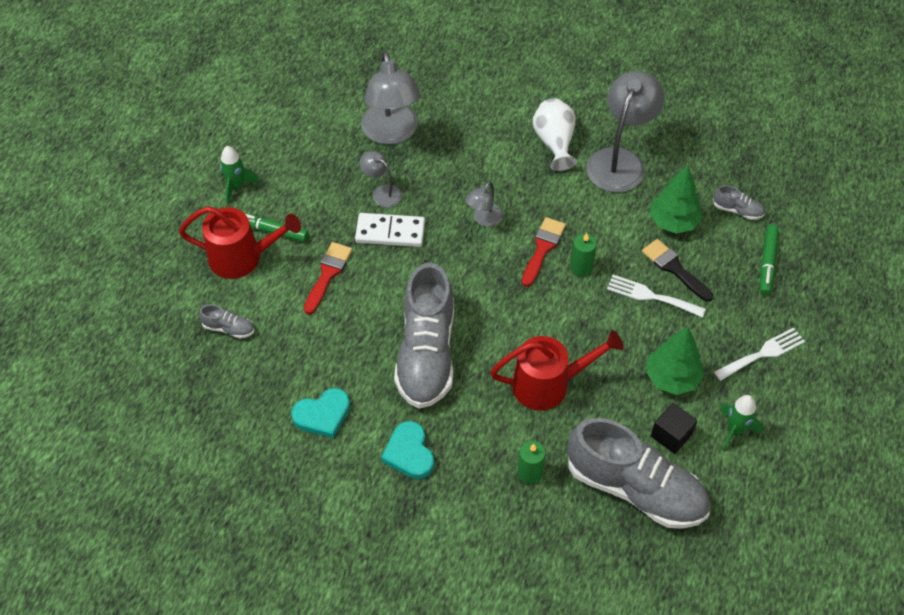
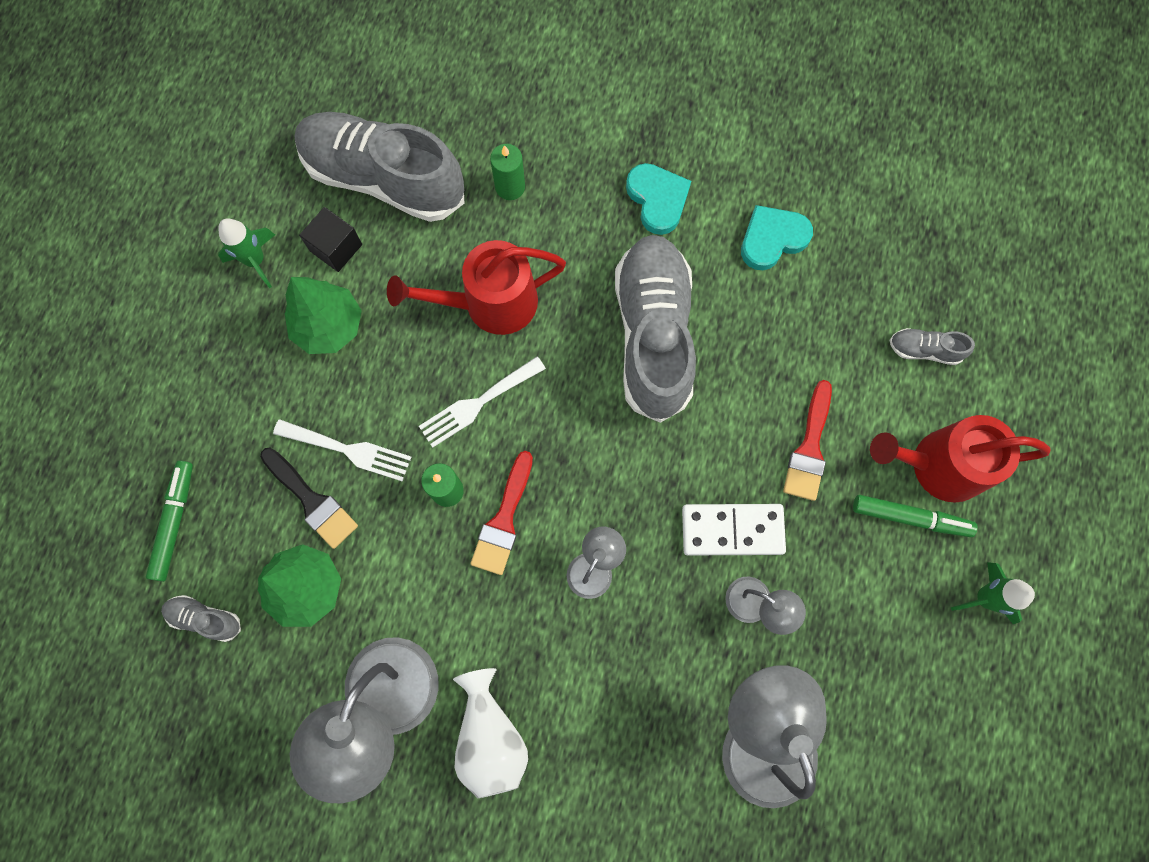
camera: 175 degrees right, 20 degrees up
(762, 353) = (204, 372): white fork -> white fork (477, 404)

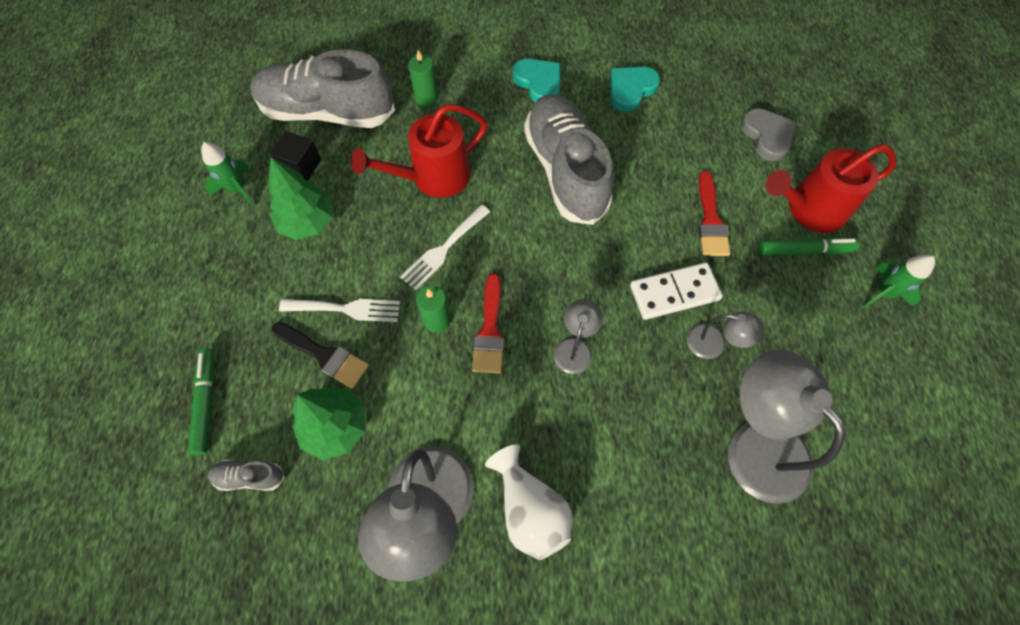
camera: 15 degrees left, 10 degrees down
(924, 350) = (767, 136): grey shoe -> grey heart

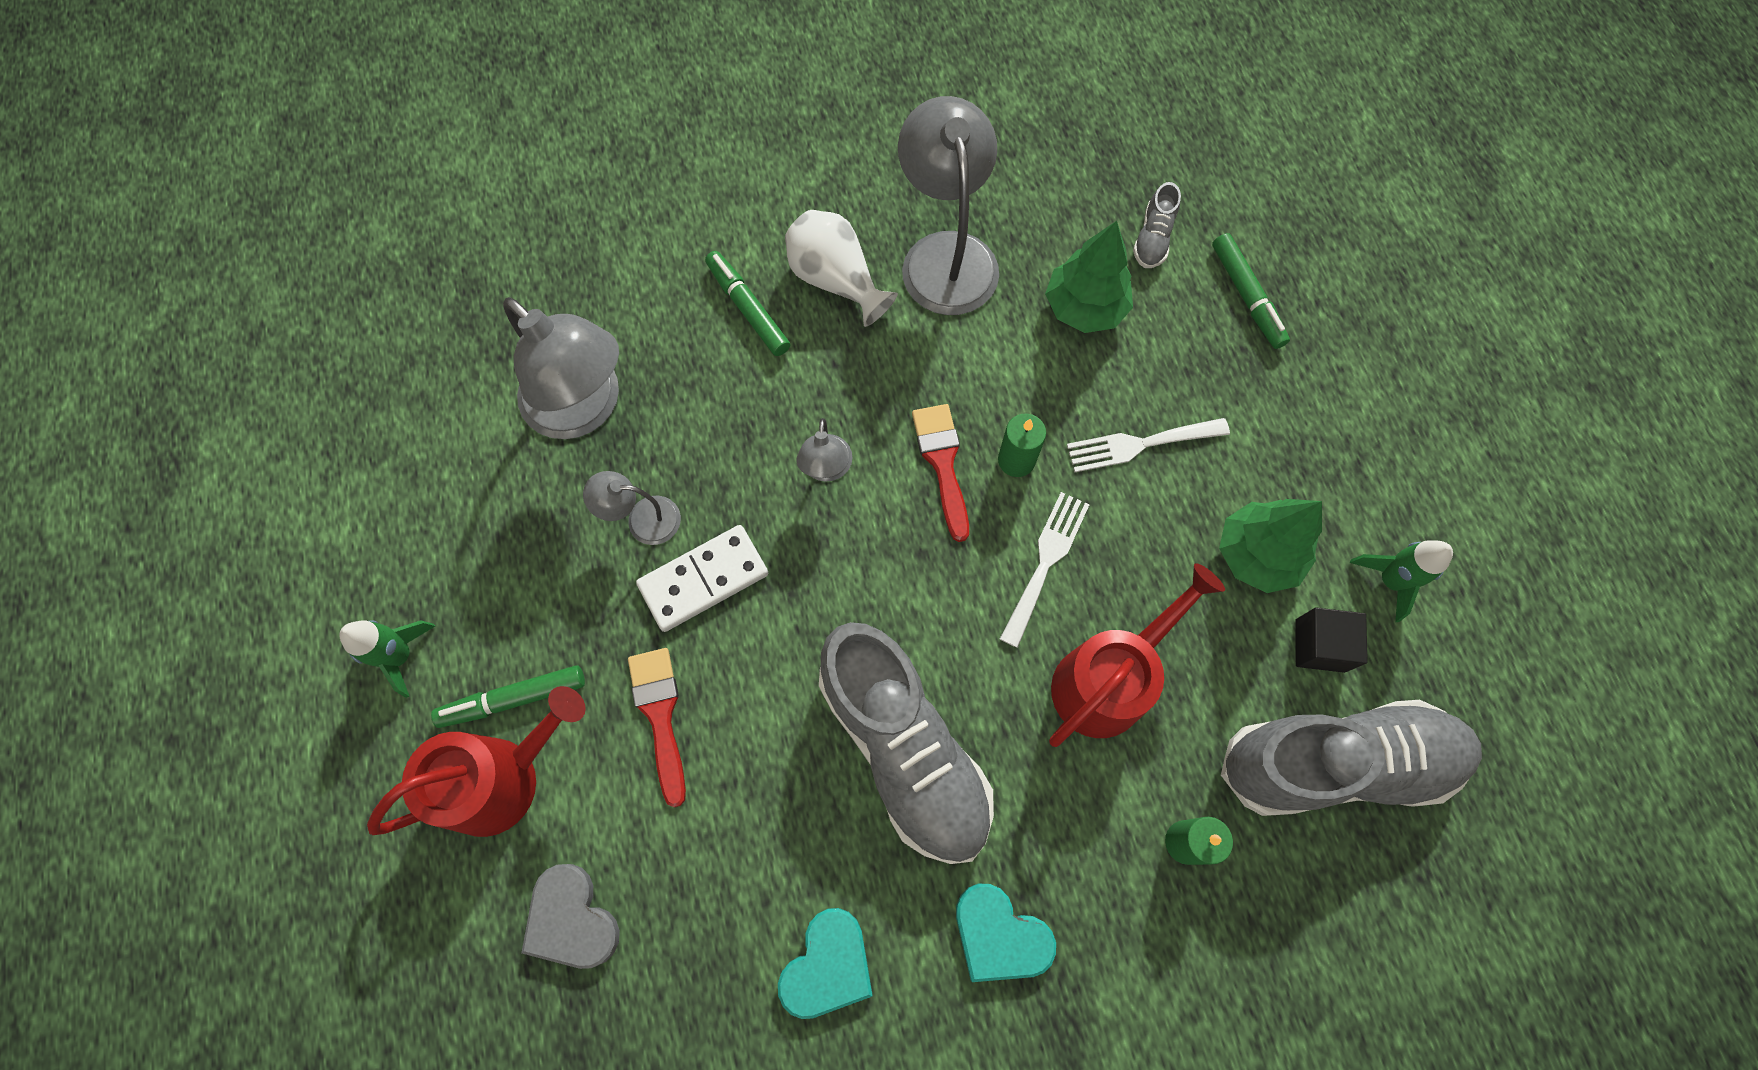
camera: 165 degrees right, 5 degrees up
(250, 477) = (1152, 238): grey shoe -> grey shoe turned 120 degrees clockwise
(324, 356) = (1138, 381): black brush -> none
(611, 501) = (748, 308): none -> green marker

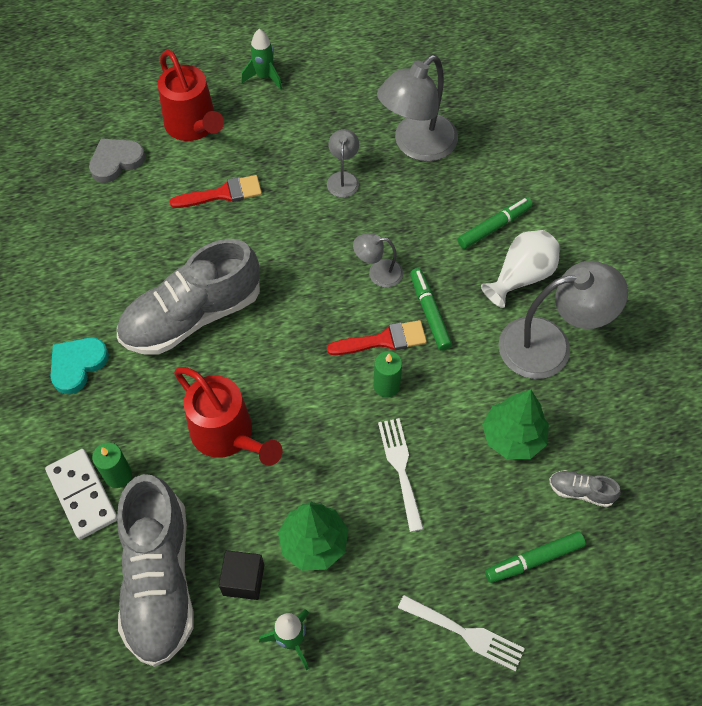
camera: 90 degrees right, 10 degrees down
(513, 699) = (237, 127): green marker -> green marker (429, 312)
(703, 579) = (304, 211): white domino -> white domino (82, 495)
(827, 965) = (74, 278): turquoise heart -> none
(1045, 562) = (311, 401): white fork -> white fork (466, 633)

